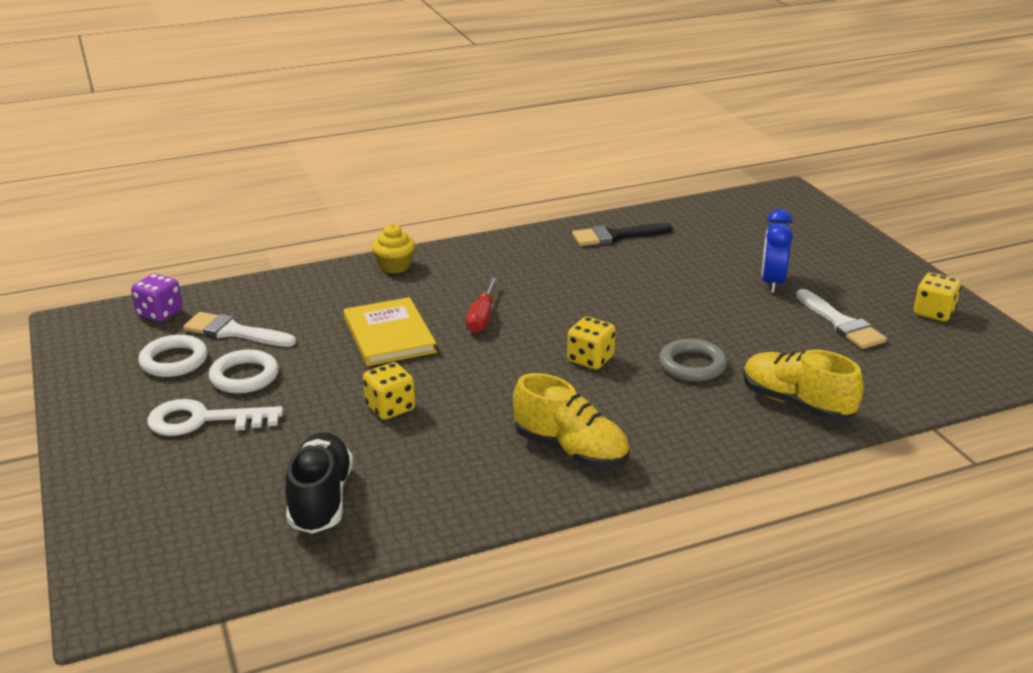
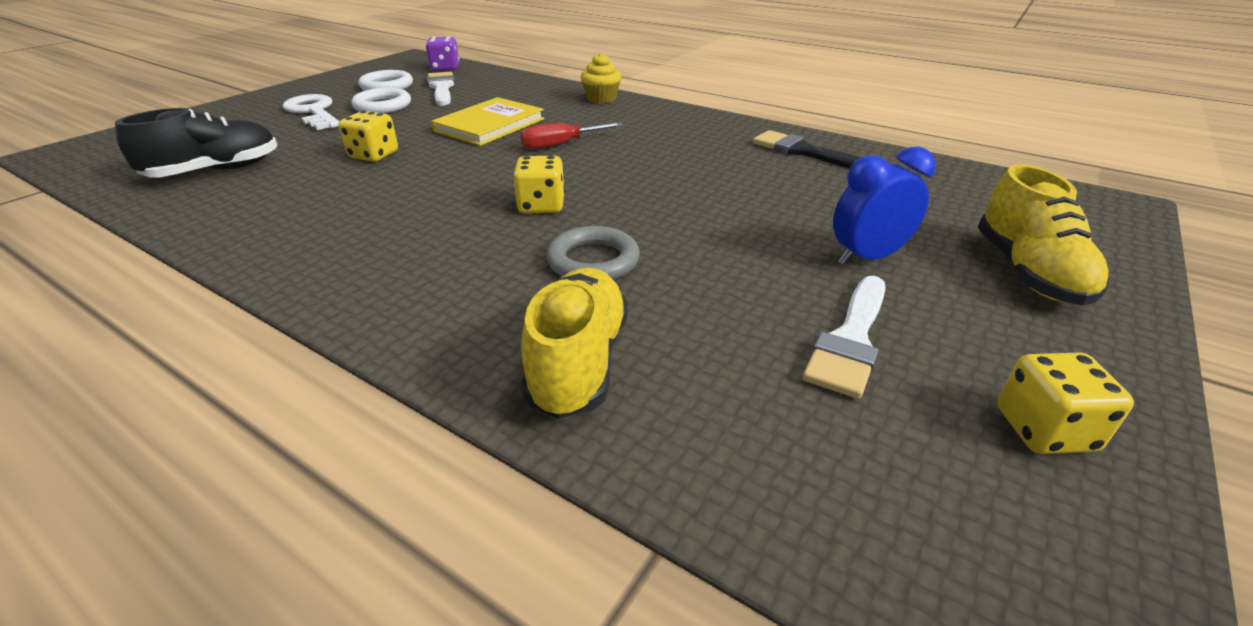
camera: 55 degrees right, 5 degrees up
(571, 450) = (351, 244): yellow shoe -> yellow shoe (1028, 272)

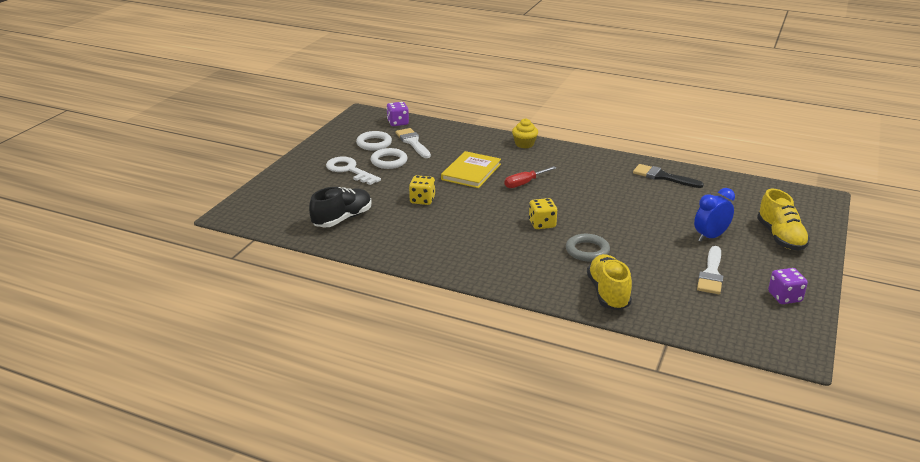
camera: 10 degrees left, 5 degrees down
(1044, 430) = (784, 297): yellow dice -> purple dice

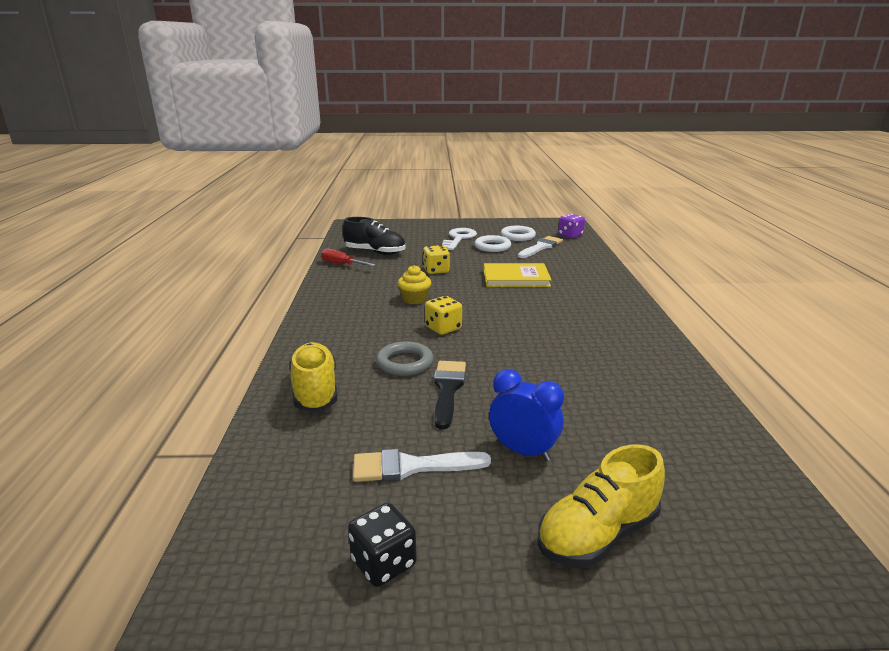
camera: 65 degrees right, 5 degrees down
(524, 144) = (614, 289): yellow cupcake -> yellow cupcake (414, 299)
(524, 183) = (524, 304): red screwdriver -> red screwdriver (342, 264)
(608, 293) = (315, 391): yellow shoe -> yellow shoe turned 75 degrees counterclockwise
(663, 177) = (661, 384): black brush -> black brush (448, 389)
(784, 297) = (383, 563): purple dice -> black dice

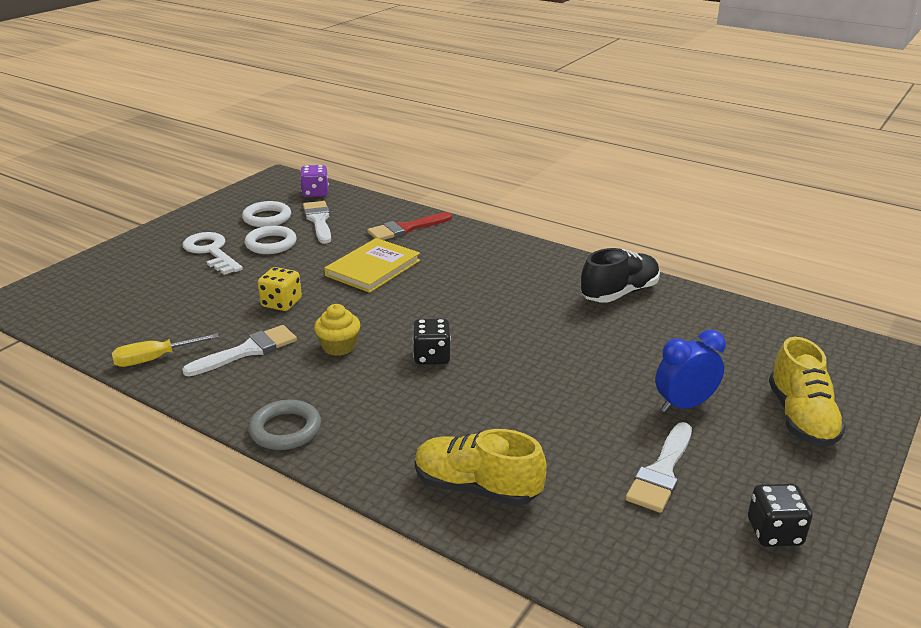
camera: 55 degrees left, 5 degrees up
(342, 264) = (155, 359): red screwdriver -> yellow screwdriver
(375, 252) = (155, 321): black shoe -> black shoe (619, 293)
(377, 280) = (247, 351): none -> white brush
(405, 363) = (478, 408): grey ring -> grey ring (285, 429)
(443, 328) = (432, 357): yellow dice -> black dice
(448, 389) = (555, 403): black brush -> none
(581, 270) = (406, 229): none -> red brush

